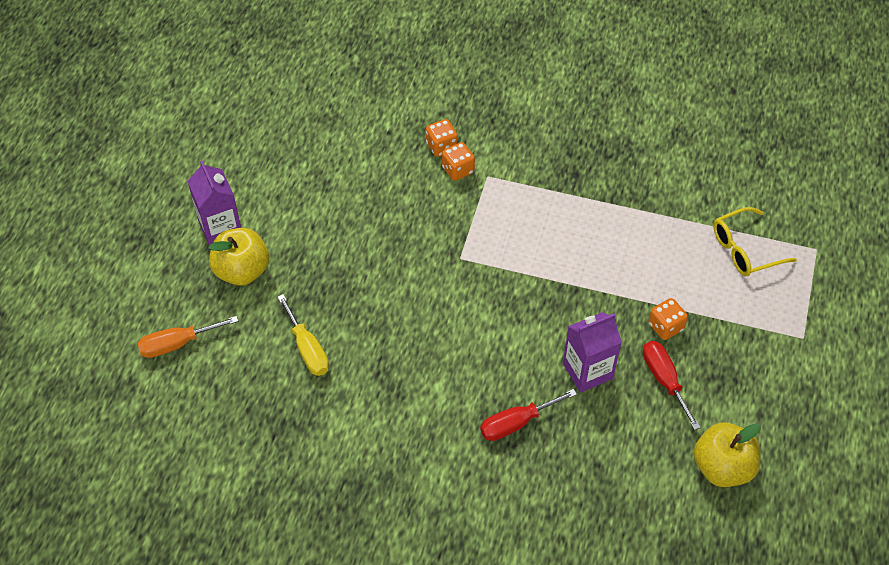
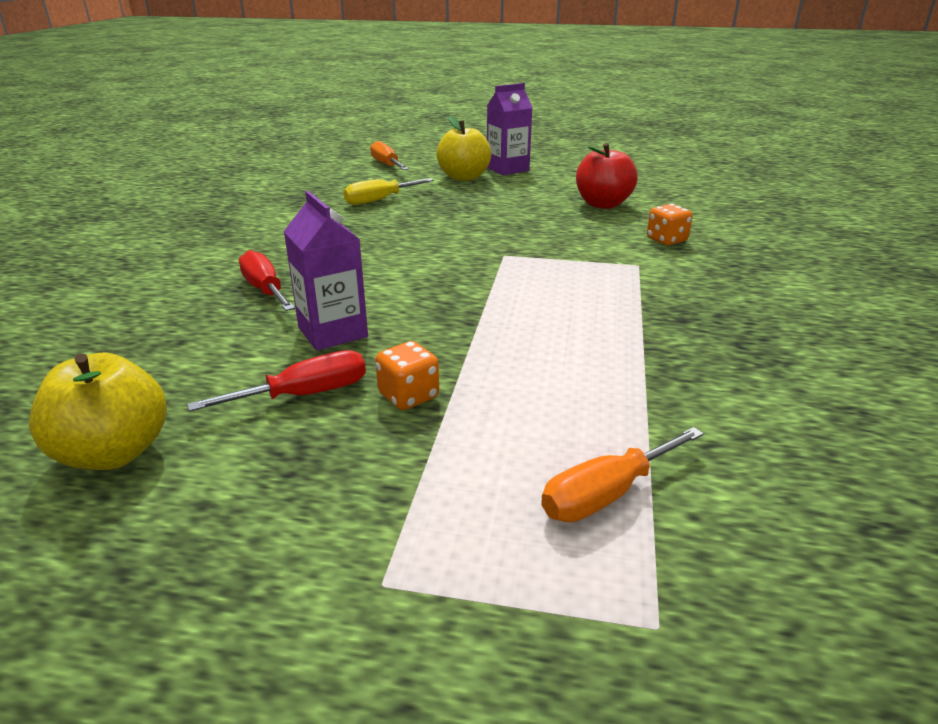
camera: 85 degrees right, 25 degrees down
(349, 169) = (603, 204): none -> red apple
(458, 170) = (636, 249): orange dice -> none
(745, 249) = (606, 494): yellow glasses -> orange screwdriver

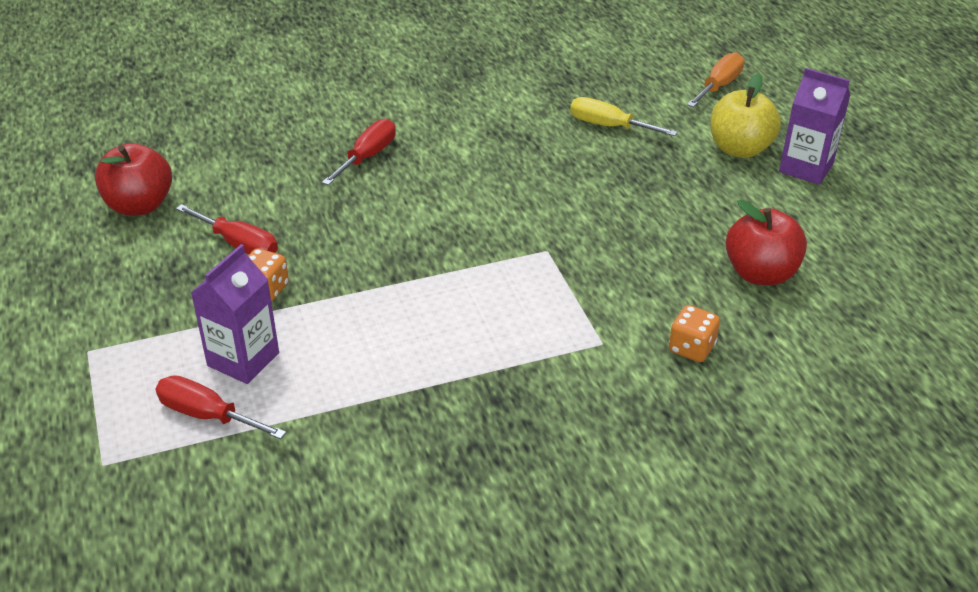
camera: 60 degrees right, 10 degrees up
(114, 452) = (139, 205): yellow apple -> red apple
(333, 332) = (327, 218): purple carton -> purple carton (243, 359)
(606, 494) = (207, 415): orange screwdriver -> red screwdriver

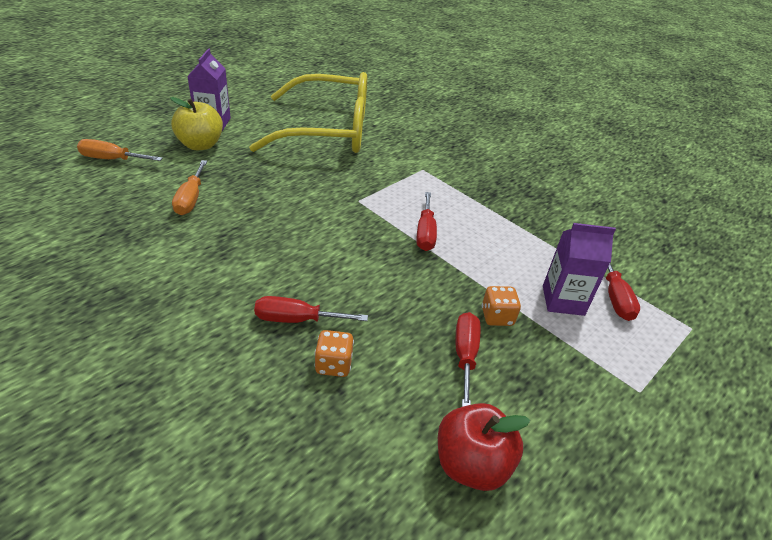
camera: 120 degrees left, 0 degrees up
(443, 287) = (425, 233): none -> red screwdriver
(609, 126) = (190, 199): yellow screwdriver -> orange screwdriver
(691, 348) = (403, 144): orange dice -> orange dice (333, 364)
(760, 273) = (328, 130): red apple -> yellow glasses

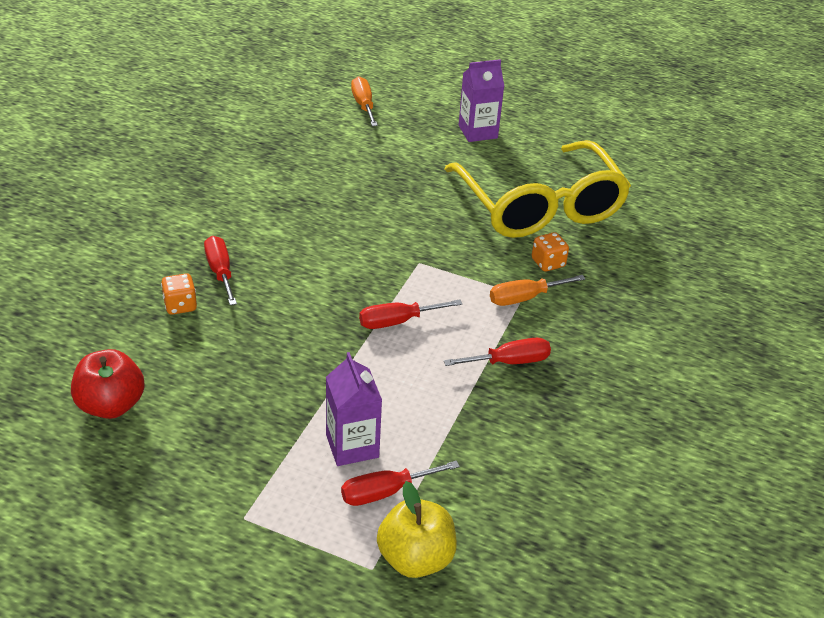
camera: 70 degrees right, 0 degrees up
(190, 199) = (339, 165): orange screwdriver -> orange screwdriver (524, 298)
(200, 145) = (430, 139): yellow apple -> yellow apple (415, 558)
(465, 356) = (229, 382): red screwdriver -> red screwdriver (509, 362)
(497, 317) = (295, 396): orange dice -> orange dice (548, 263)

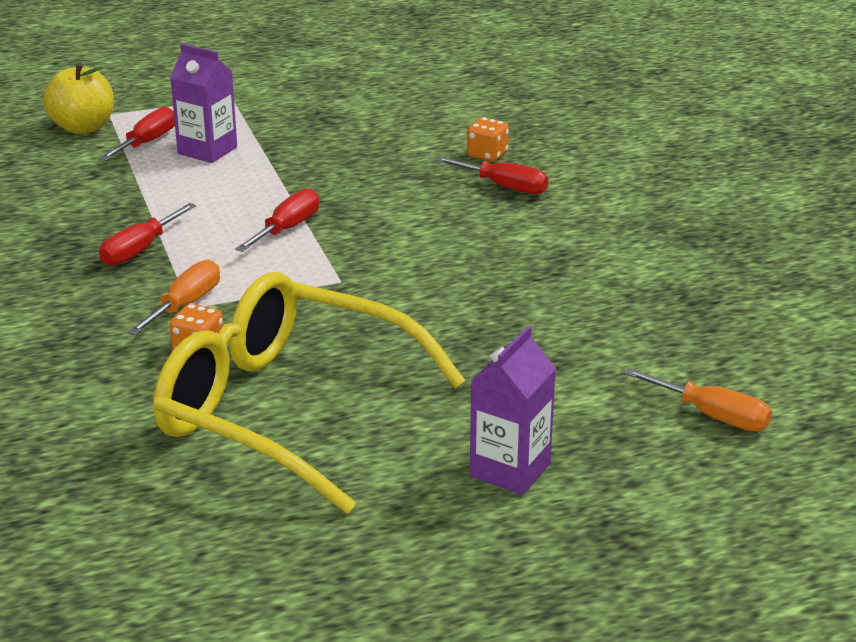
camera: 140 degrees right, 10 degrees down
(111, 405) = (417, 97): red apple -> none

